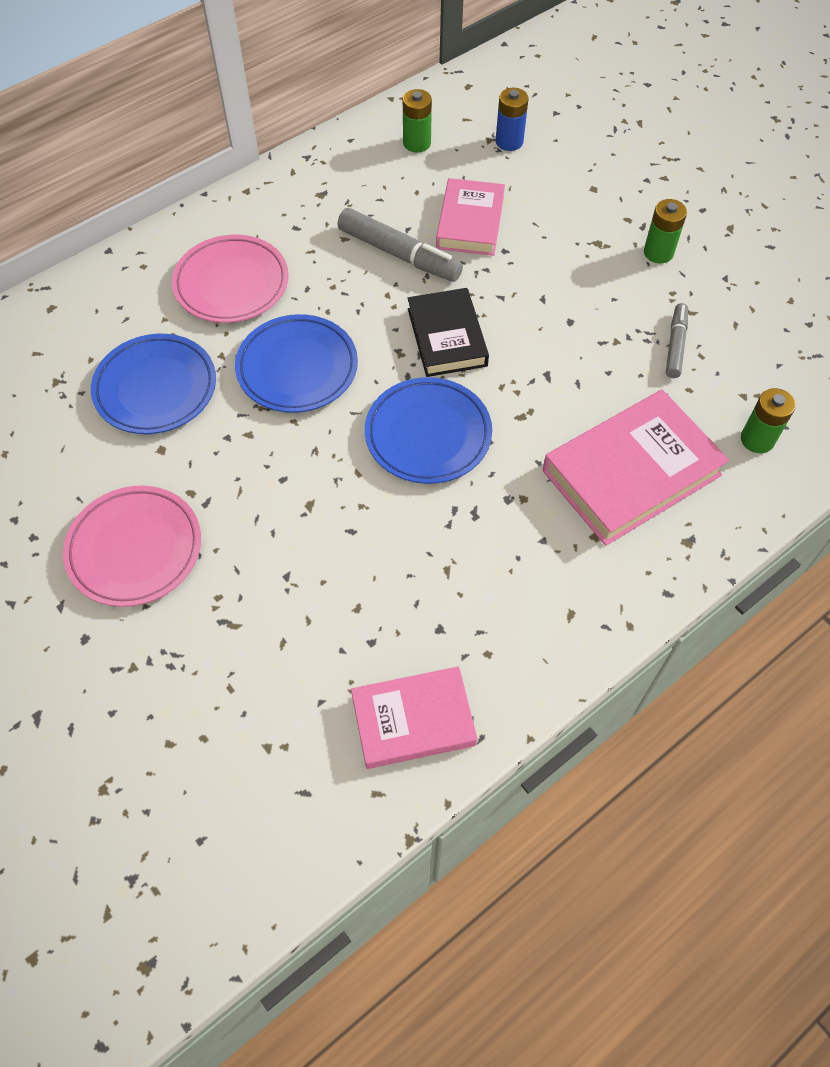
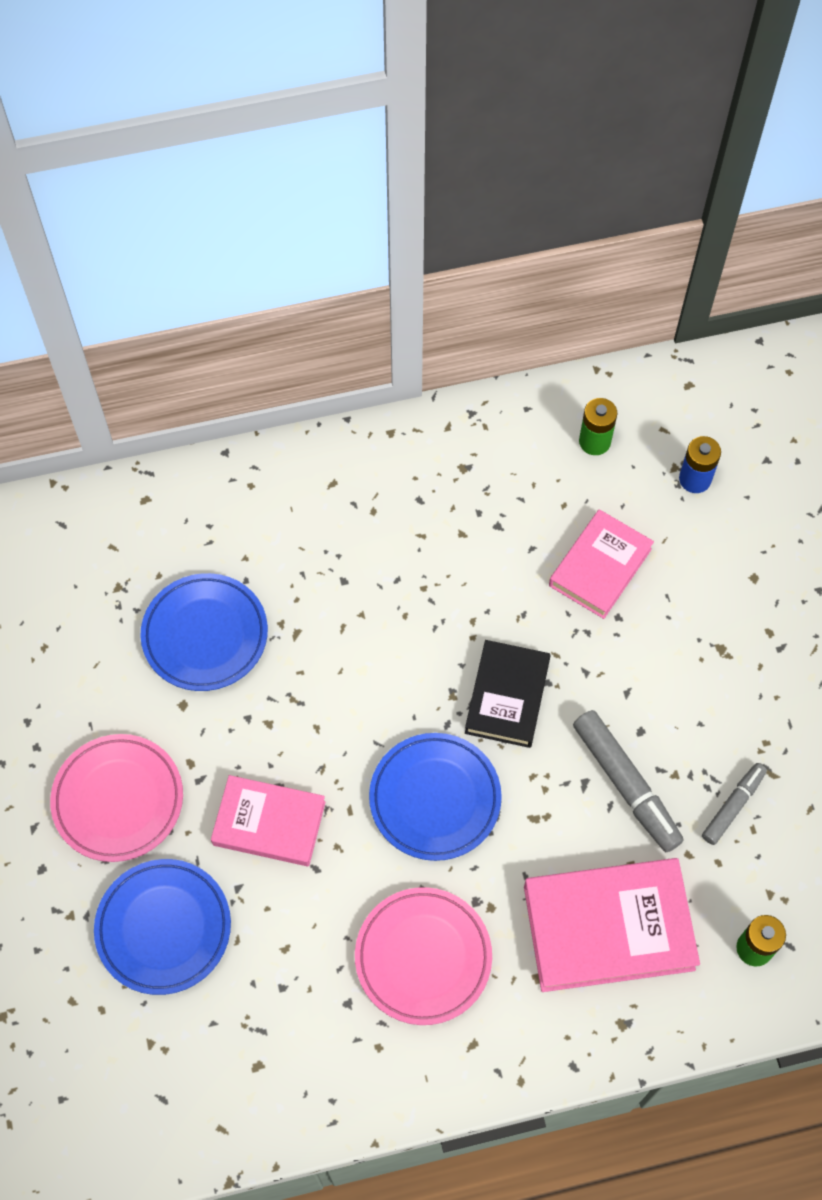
camera: 25 degrees right, 5 degrees up
(231, 284) = (326, 543): pink plate -> pink plate (423, 957)
(297, 368) = (346, 669): blue plate -> blue plate (163, 928)
(399, 254) = (508, 577): grey marker -> grey marker (626, 785)
(413, 720) = (283, 1078): pink book -> pink book (269, 823)
(658, 252) = (778, 688): green battery -> none

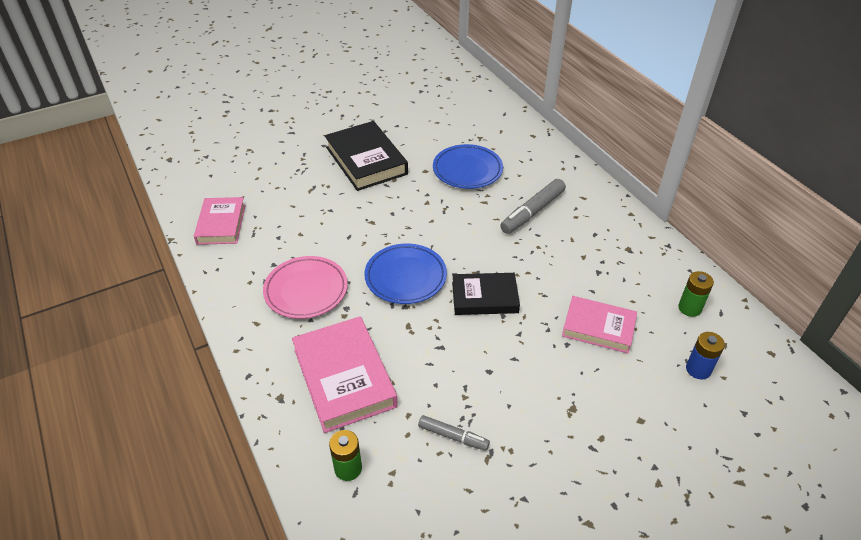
camera: 75 degrees right, 20 degrees down
(118, 800) = (366, 160): pink plate -> black book
(163, 928) = (302, 189): blue plate -> none
(269, 823) = (370, 214): pink book -> pink book (221, 224)
(626, 785) = (447, 369): grey marker -> grey marker (532, 212)

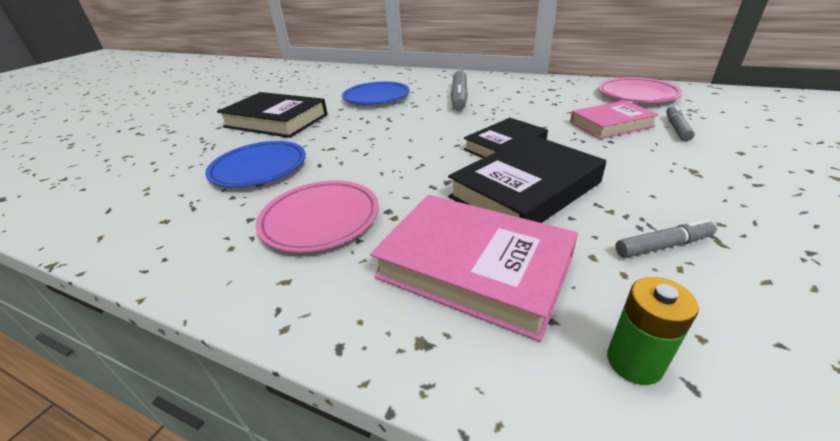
camera: 35 degrees left, 10 degrees down
(221, 224) = (134, 218): pink book -> none
(405, 277) = (417, 164): blue plate -> blue plate (259, 169)
(440, 346) = (525, 190): none -> black book
(642, 367) = (676, 128): none -> grey marker
(689, 308) = (637, 95): green battery -> pink plate
(698, 369) = (704, 114): blue battery -> none

